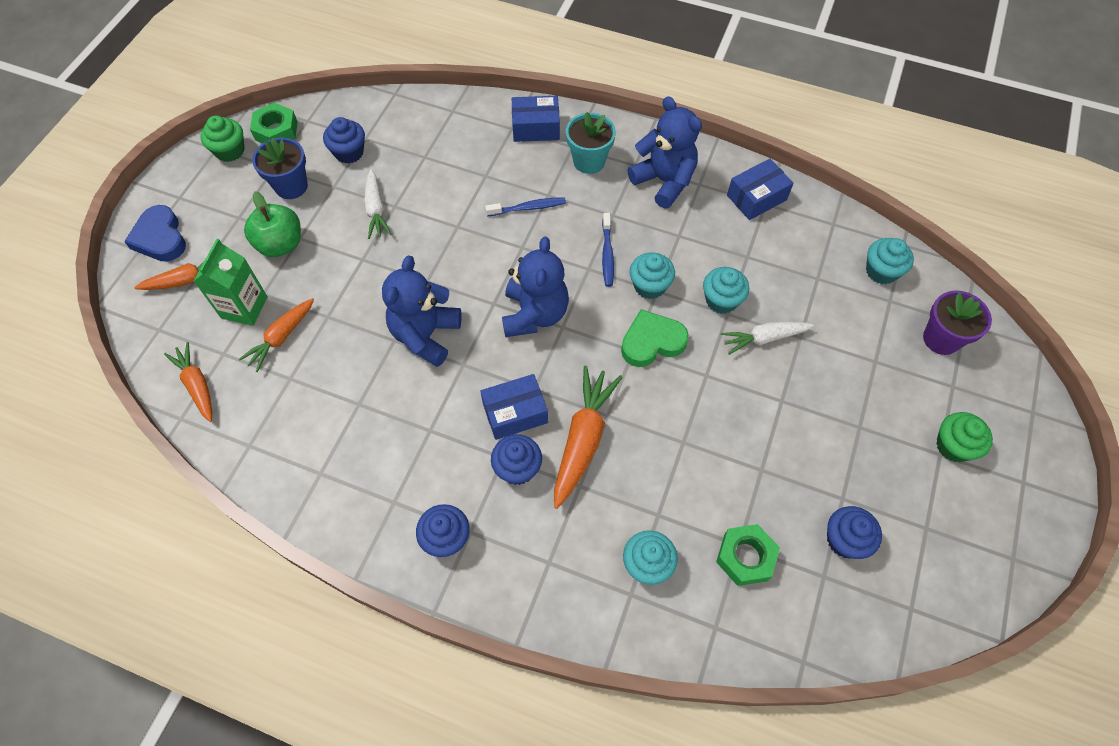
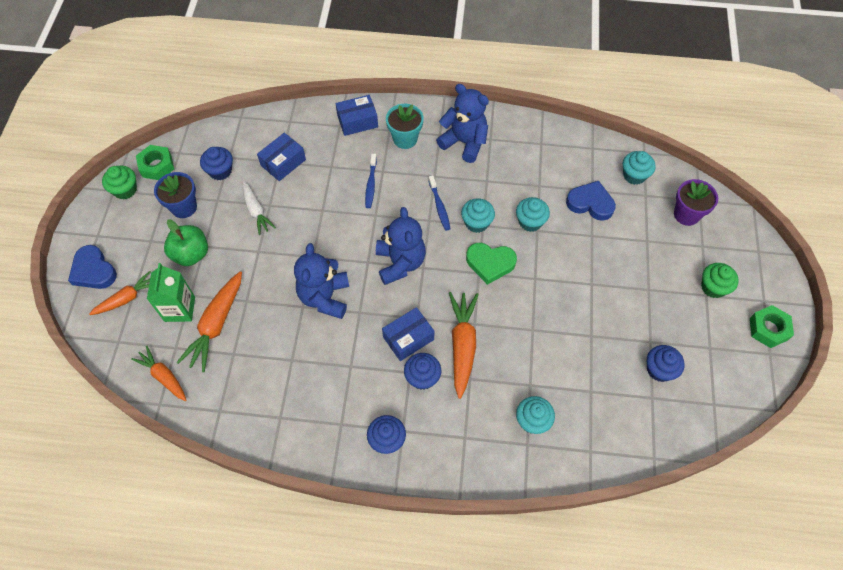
camera: 15 degrees left, 0 degrees up
(281, 337) = (216, 325): orange carrot -> orange carrot, size x1.54
(528, 208) = (371, 184): blue toothbrush -> blue toothbrush turned 120 degrees clockwise
(652, 342) = (490, 263): green heart -> green heart turned 135 degrees counterclockwise
(745, 557) = (597, 398): green nut -> green nut (768, 329)
(756, 198) = (534, 140): blue box -> blue box (283, 163)
(764, 338) = (567, 242): white carrot -> none
(810, 294) = (590, 203): none -> blue heart

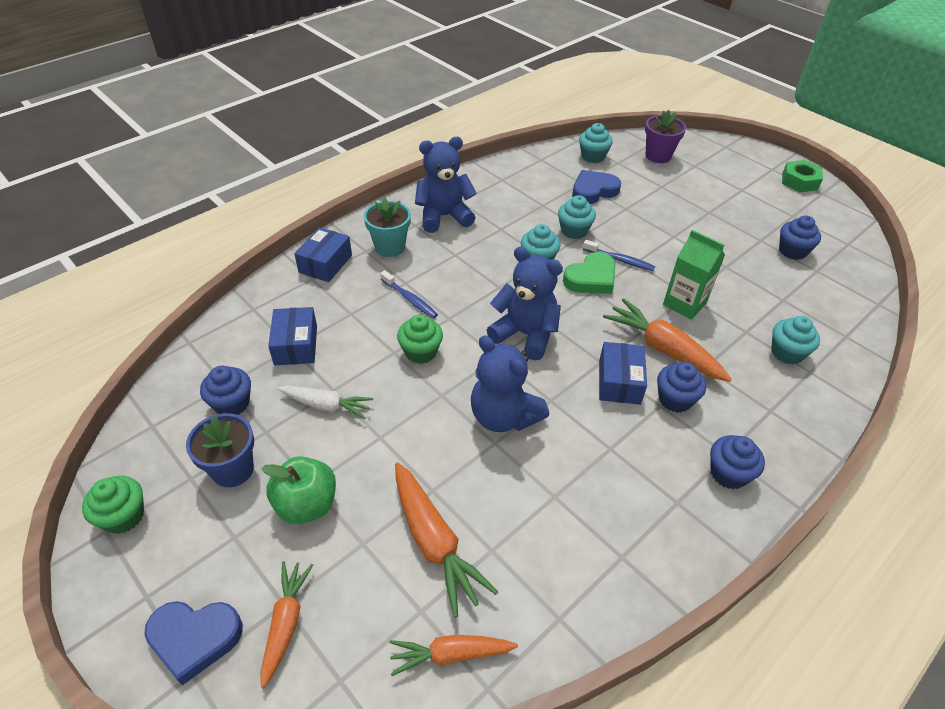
camera: 50 degrees left, 15 degrees down
(157, 166) = (138, 459): green nut -> none
(180, 309) = (370, 568): green carton -> green carton (684, 304)
(439, 206) = (492, 271): blue toothbrush -> blue toothbrush (620, 260)
(713, 287) = (738, 182): green cupcake -> green cupcake (421, 352)

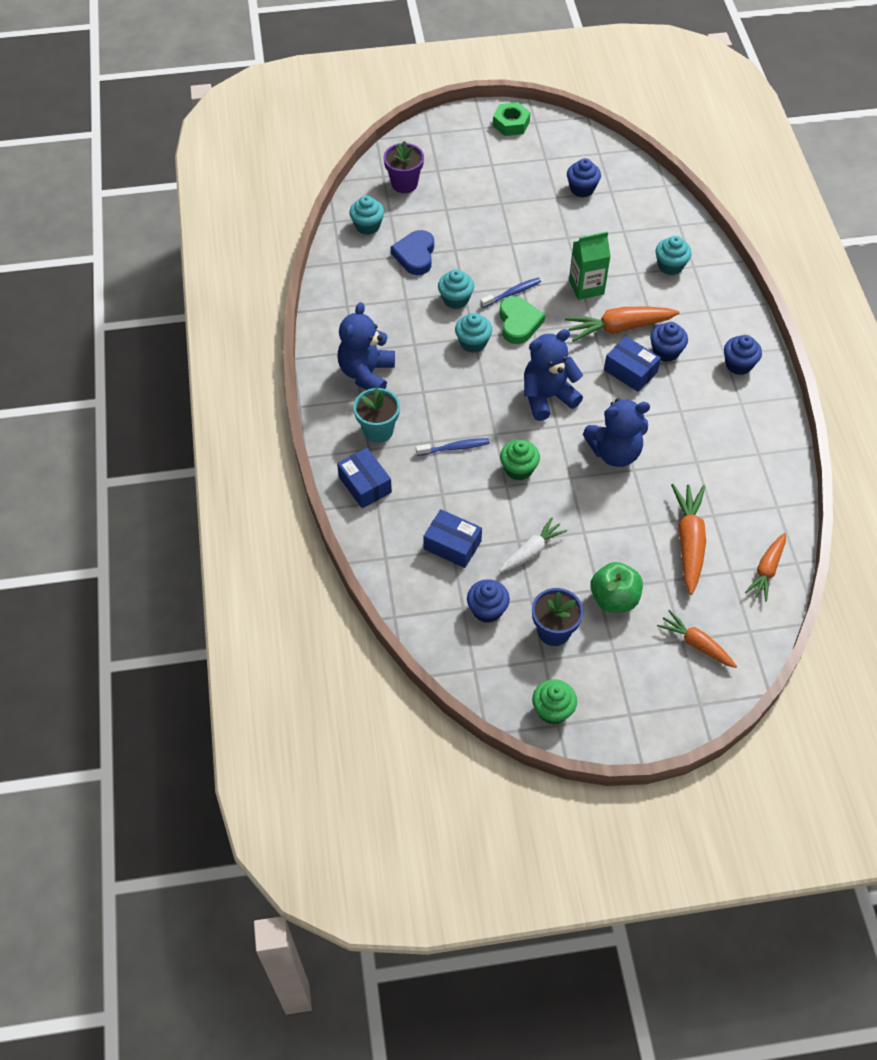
camera: 55 degrees left, 10 degrees up
(194, 639) = (677, 696): blue heart -> none
(434, 542) = (689, 542): orange carrot -> orange carrot turned 90 degrees counterclockwise

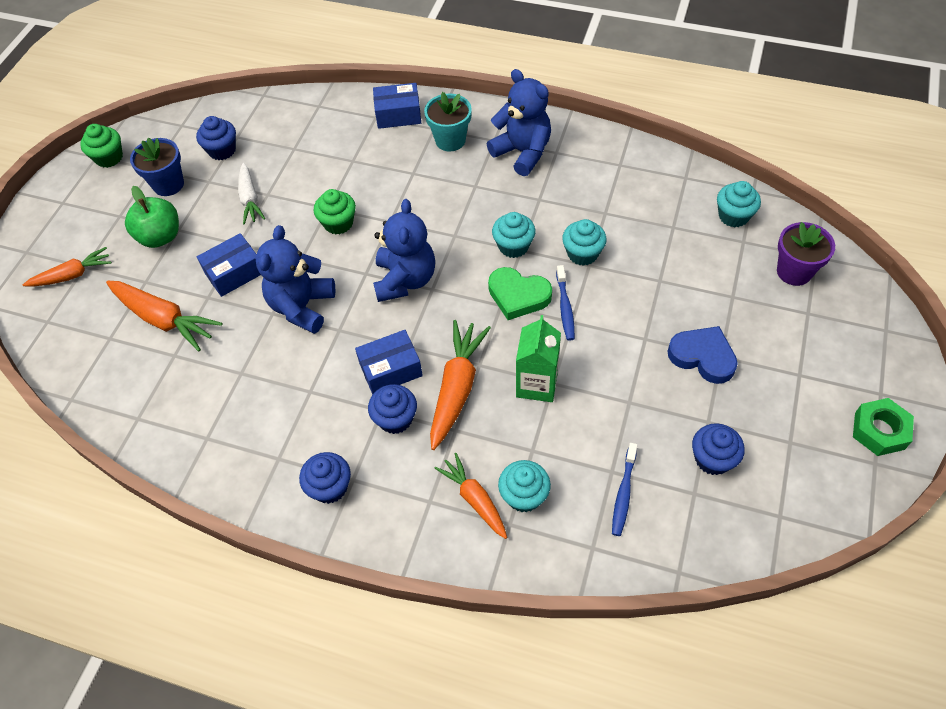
camera: 120 degrees right, 0 degrees up
(415, 255) = (667, 242): blue heart -> blue heart (703, 357)
(452, 545) = (297, 150): blue box -> blue box (234, 273)
(454, 448) = (394, 186): blue toothbrush -> blue toothbrush (623, 493)
(766, 570) = (85, 368): orange carrot -> orange carrot (474, 499)

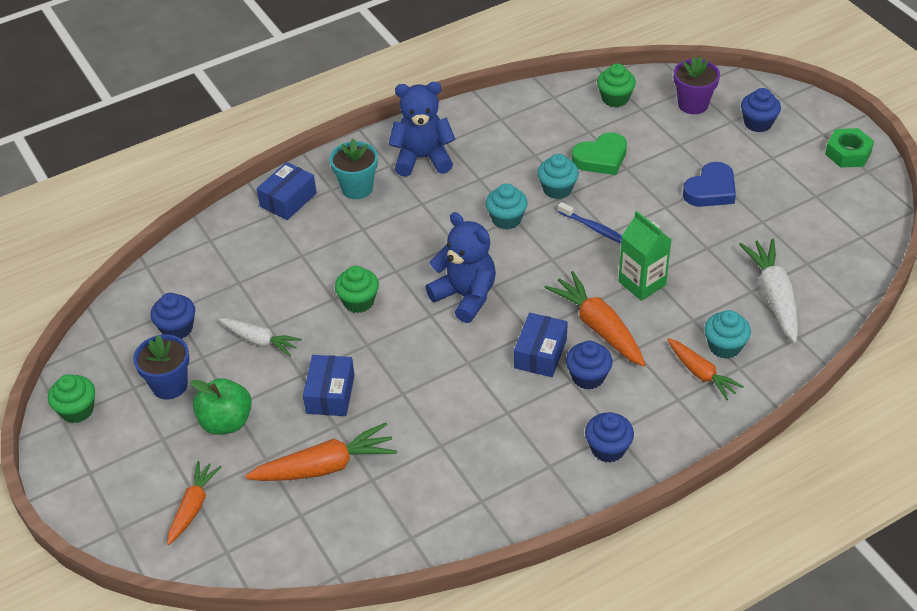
camera: 50 degrees left, 10 degrees down
(302, 306) = (418, 371): blue teddy bear -> none
(474, 499) = (701, 374): orange carrot -> orange carrot turned 135 degrees counterclockwise
(518, 296) = (555, 245): green heart -> green heart (601, 158)
(623, 493) = (773, 296): blue toothbrush -> white carrot
(703, 357) = (711, 190): blue heart -> blue heart turned 150 degrees clockwise
(712, 459) = (791, 238): blue cupcake -> blue cupcake (758, 123)
(733, 216) = (615, 98): turquoise cupcake -> green cupcake

